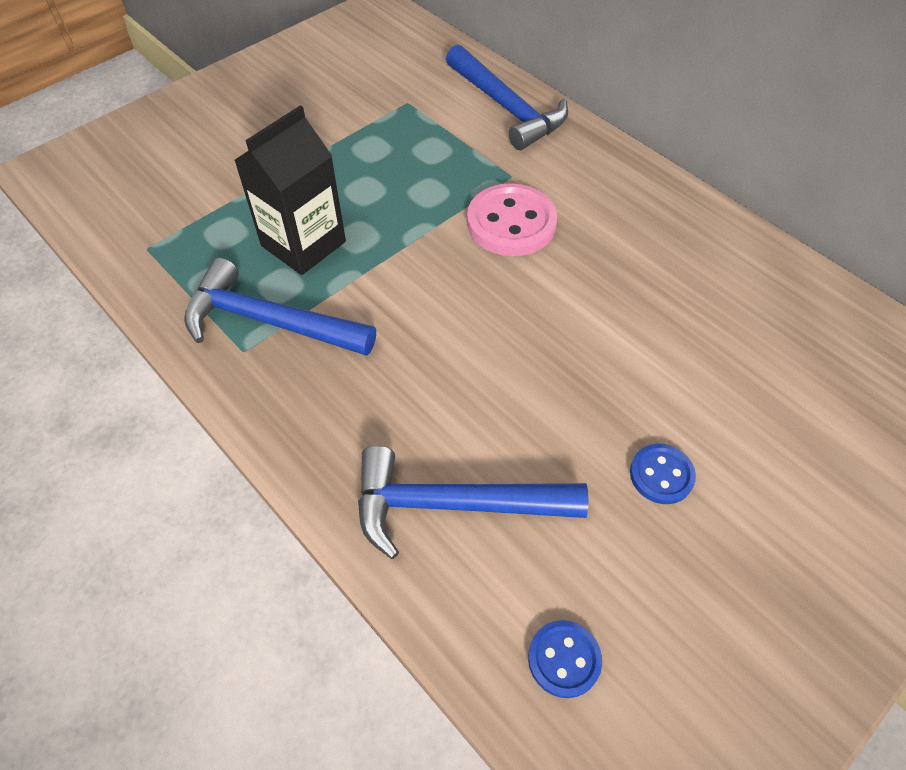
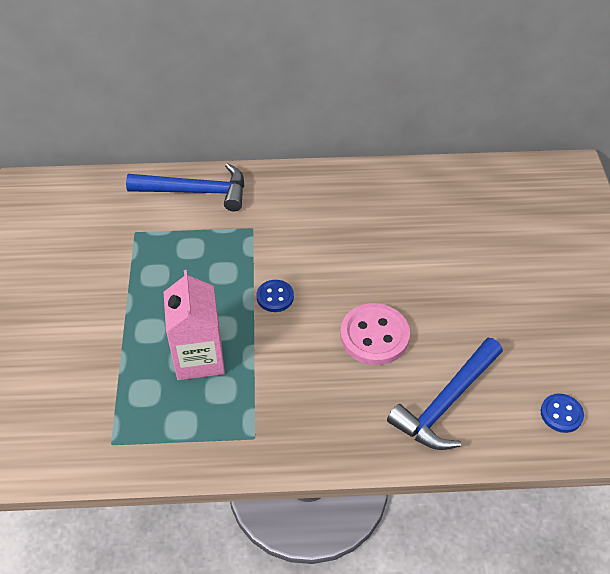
camera: 50 degrees left, 5 degrees down
(270, 321) = (244, 411): blue hammer -> none
(303, 244) = (199, 358): black carton -> pink carton
(511, 223) = (287, 253): pink button -> pink button (374, 336)
(661, 475) = (500, 308): blue button -> blue button (275, 297)

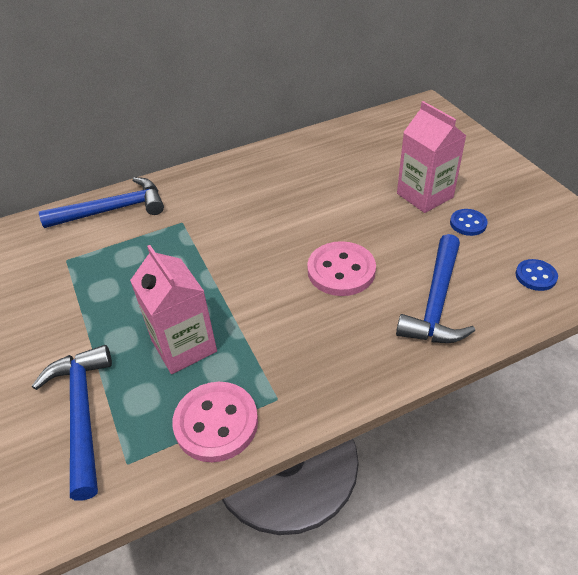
camera: 20 degrees left, 5 degrees down
(94, 387) = (82, 413): none -> blue hammer
(194, 439) = (216, 423): none -> pink button
(275, 297) = (232, 269): blue button -> blue button (468, 223)
(504, 282) = (424, 195): none -> pink carton

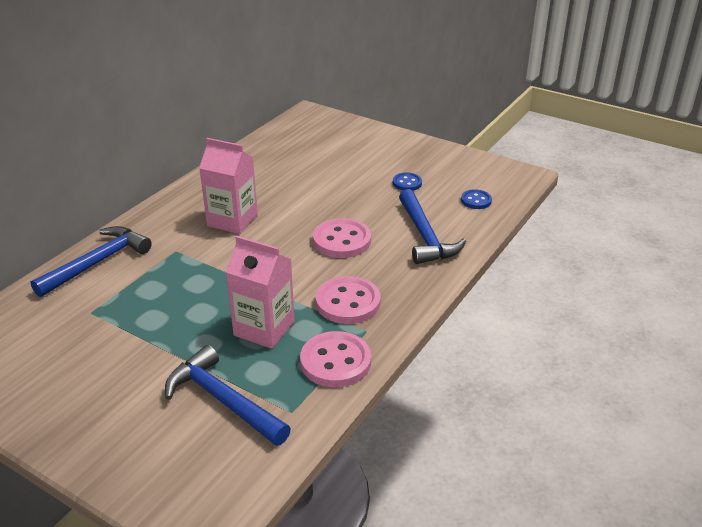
camera: 35 degrees left, 10 degrees down
(287, 352) = (348, 302): none -> pink button
(424, 195) = (361, 174): pink carton -> pink carton (232, 220)

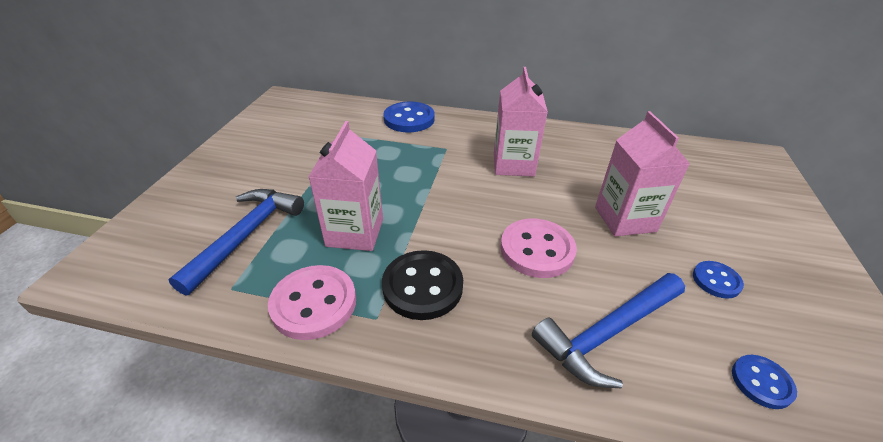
camera: 70 degrees right, 5 degrees up
(97, 263) = (409, 119): blue hammer -> blue button
(335, 193) = (625, 219): none -> pink carton
(348, 302) = (422, 286): pink button -> black button

